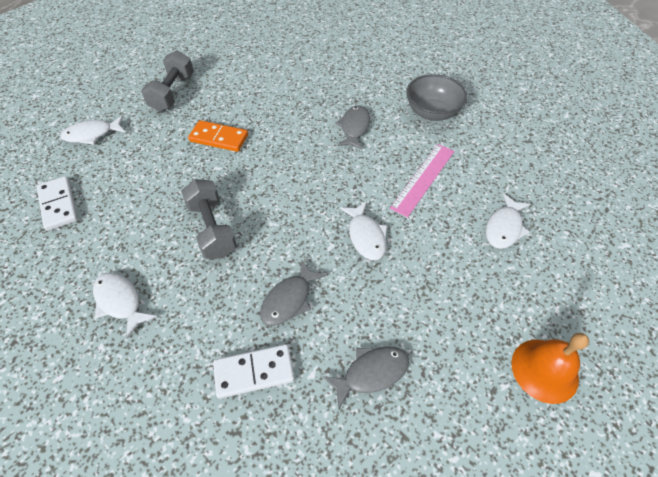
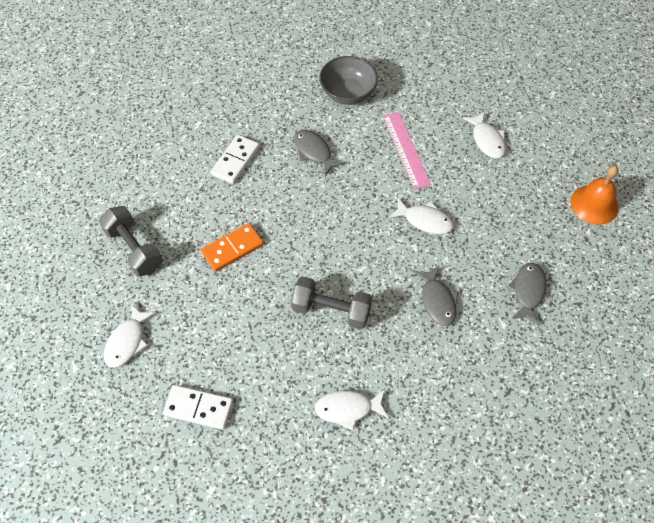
camera: 50 degrees left, 5 degrees up
(254, 372) = (475, 355): white domino -> white domino (235, 161)

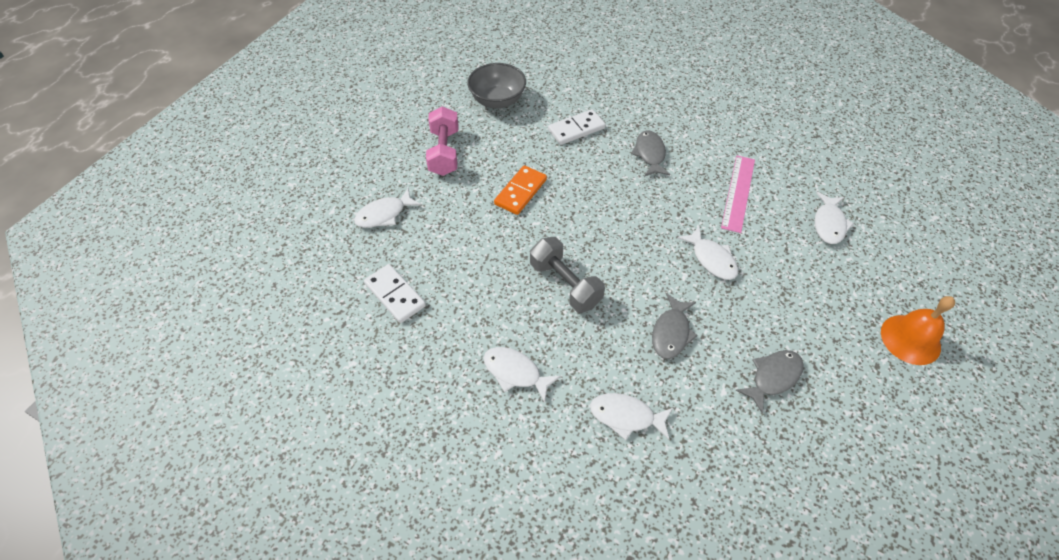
camera: 35 degrees right, 5 degrees down
(134, 249) = (444, 152): grey dumbbell -> pink dumbbell
(233, 249) = (520, 192): orange domino -> orange domino turned 60 degrees counterclockwise
(348, 93) = (716, 124): grey bowl -> grey bowl (497, 100)
(451, 388) = (626, 416): none -> white fish

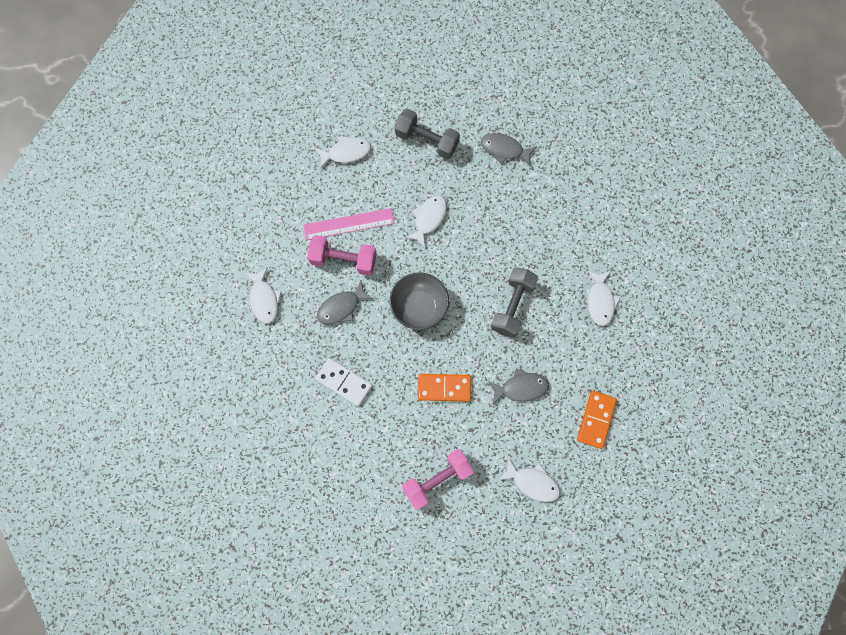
camera: 120 degrees left, 20 degrees up
(395, 295) = (596, 419): white domino -> orange domino
(497, 100) = (344, 475): grey bowl -> grey bowl (419, 307)
(626, 416) = (586, 221): white fish -> white fish (264, 299)
(671, 332) = (508, 220): grey fish -> grey fish (521, 388)
(699, 174) = (343, 260): none -> pink dumbbell
(817, 302) = (427, 141): none -> grey dumbbell
(910, 339) = (425, 81): orange bell -> none

